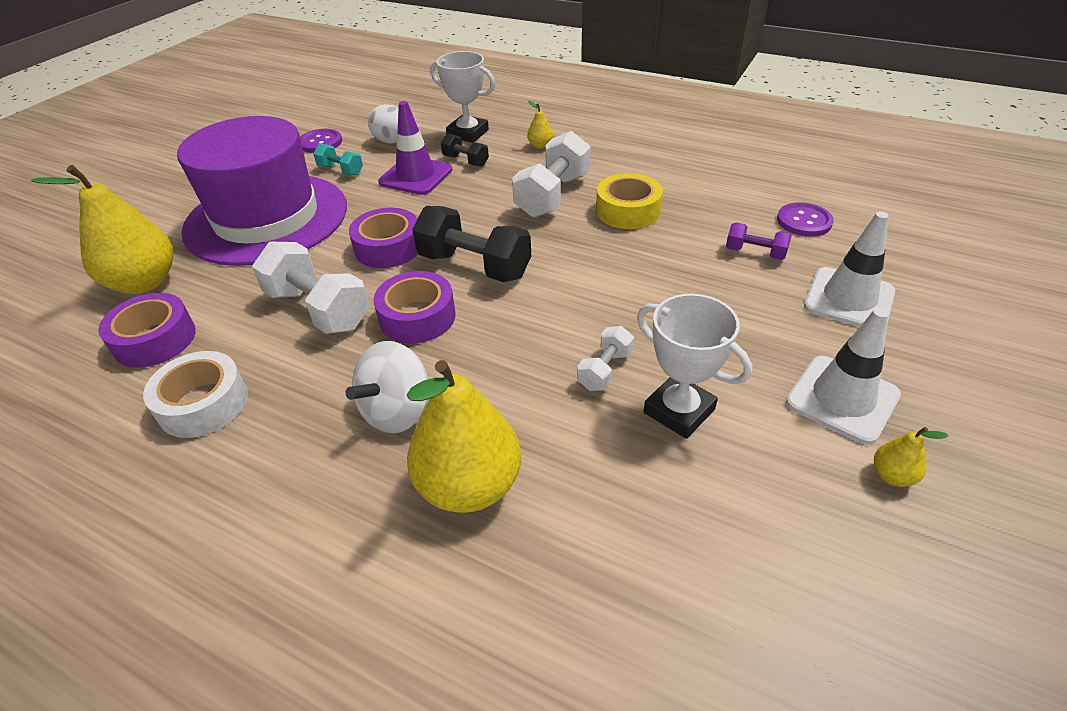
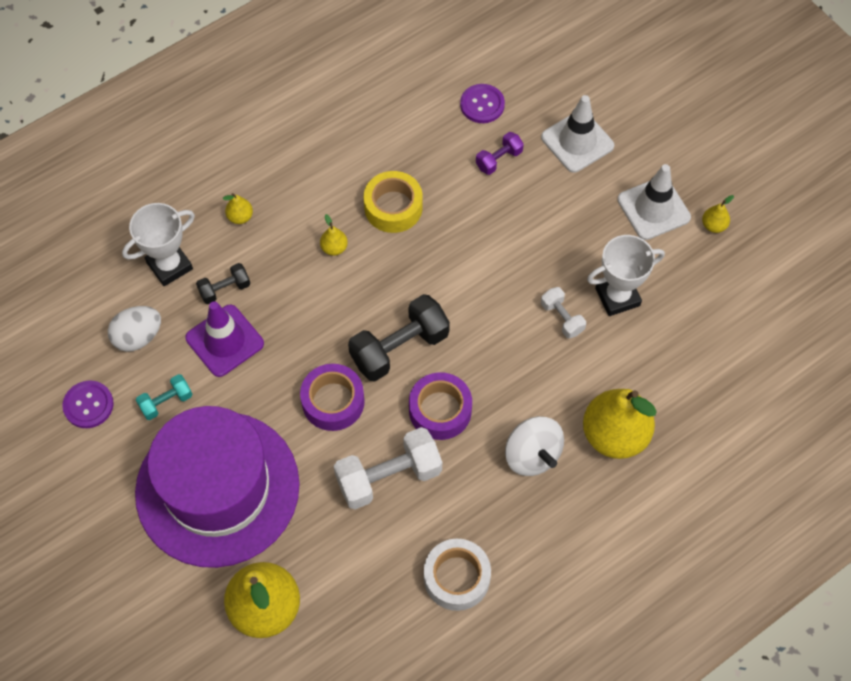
camera: 65 degrees left, 20 degrees up
(155, 340) = (358, 605): purple tape -> none
(553, 195) = (334, 248): white dumbbell -> yellow pear

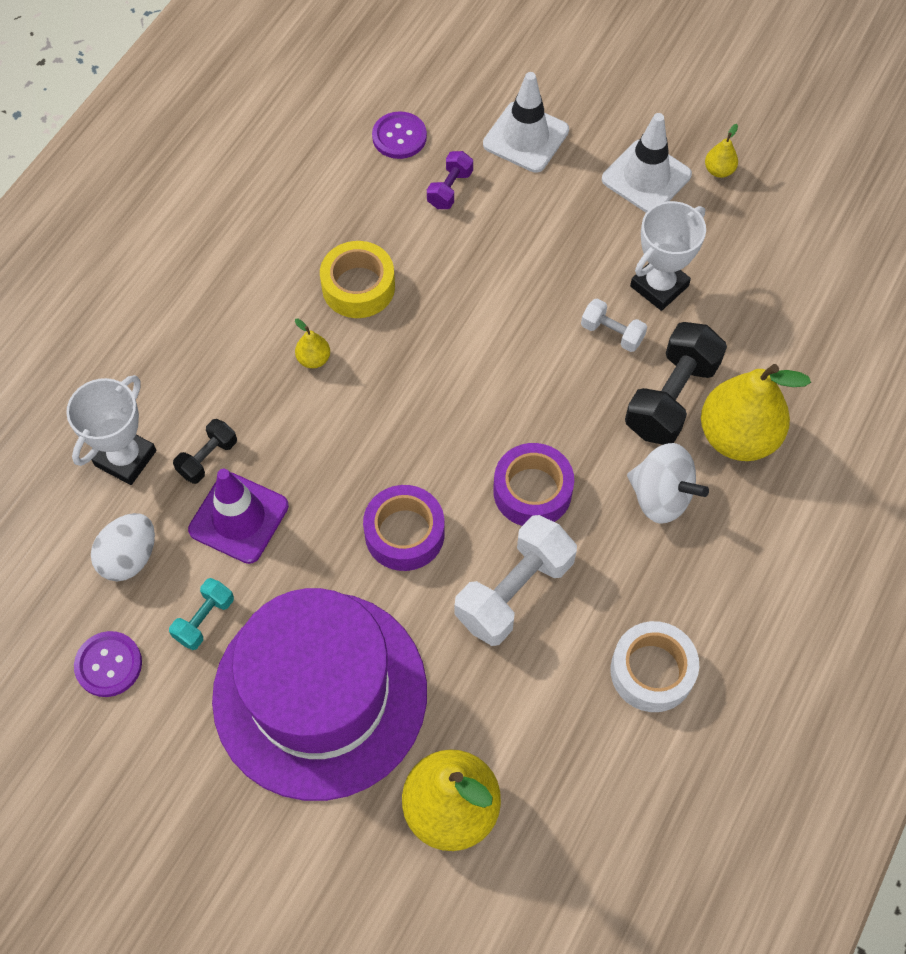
camera: 25 degrees left, 0 degrees up
(240, 217) = (183, 368): yellow pear -> none
(399, 348) = (449, 441): black dumbbell -> black dumbbell (671, 398)

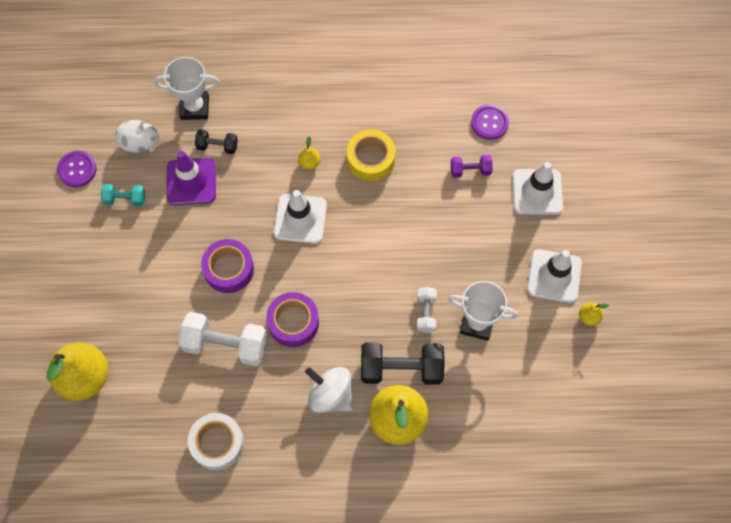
camera: 60 degrees right, 5 degrees up
(320, 693) = (114, 278): purple hat -> none
(388, 410) = (300, 219): none -> white traffic cone
(661, 497) = (330, 395): white spinning top -> white spinning top turned 120 degrees clockwise

